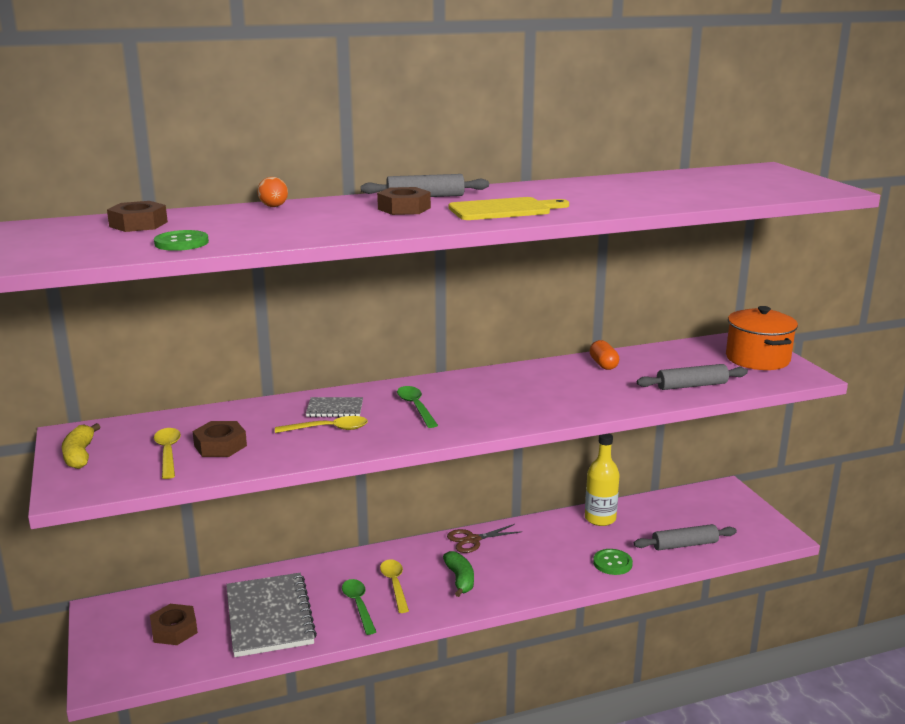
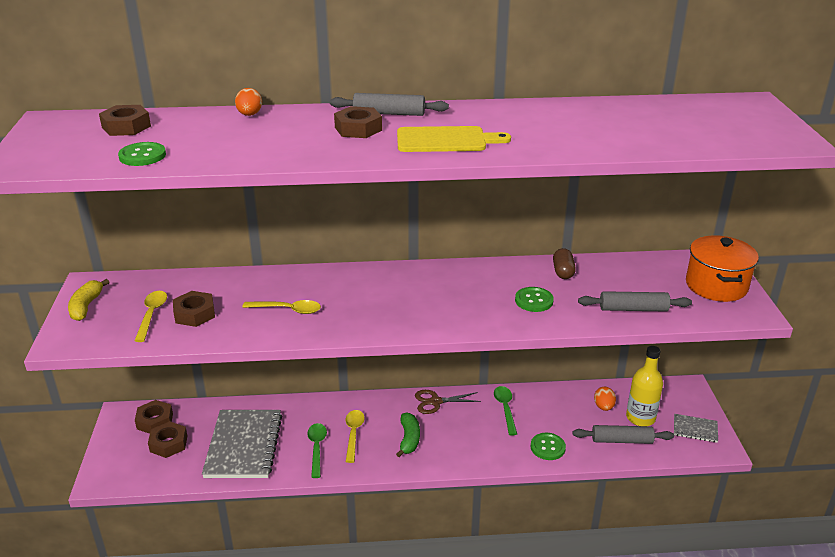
camera: 15 degrees right, 10 degrees up
(146, 610) = (155, 421): none -> brown nut
(335, 409) = (303, 288): grey notebook -> grey notebook (695, 429)
(415, 407) = (371, 296): green spoon -> green spoon (505, 409)
(589, 390) = (534, 301): none -> green button
(600, 518) = (556, 399): yellow bottle -> yellow bottle (640, 418)
(603, 364) = (563, 272): orange capsule -> brown capsule
(651, 518) = (603, 407): none -> orange egg

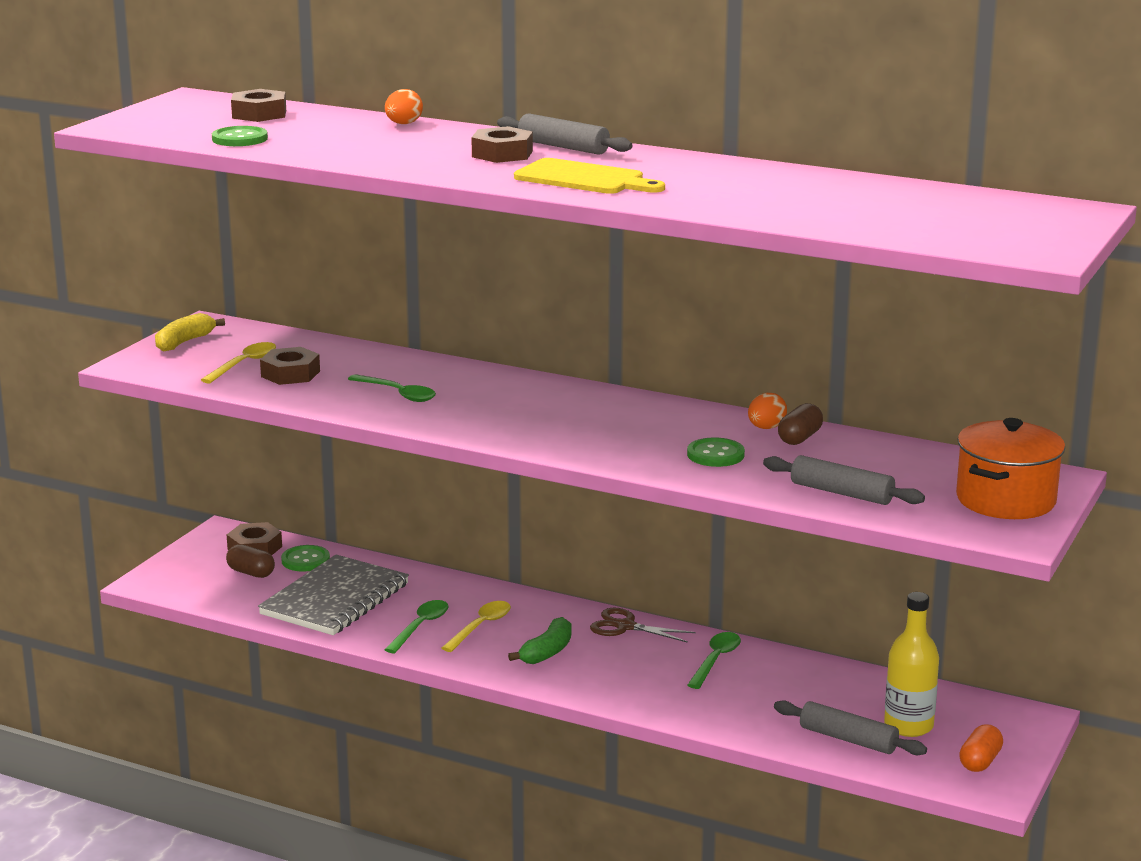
camera: 30 degrees right, 10 degrees down
(168, 443) = (251, 573): brown nut -> brown capsule
(288, 310) = (398, 394): yellow spoon -> green spoon
(547, 447) = (728, 714): green button -> green button (305, 560)
(603, 407) = (866, 699): orange egg -> orange egg (766, 428)
(695, 429) = (980, 761): grey notebook -> orange capsule

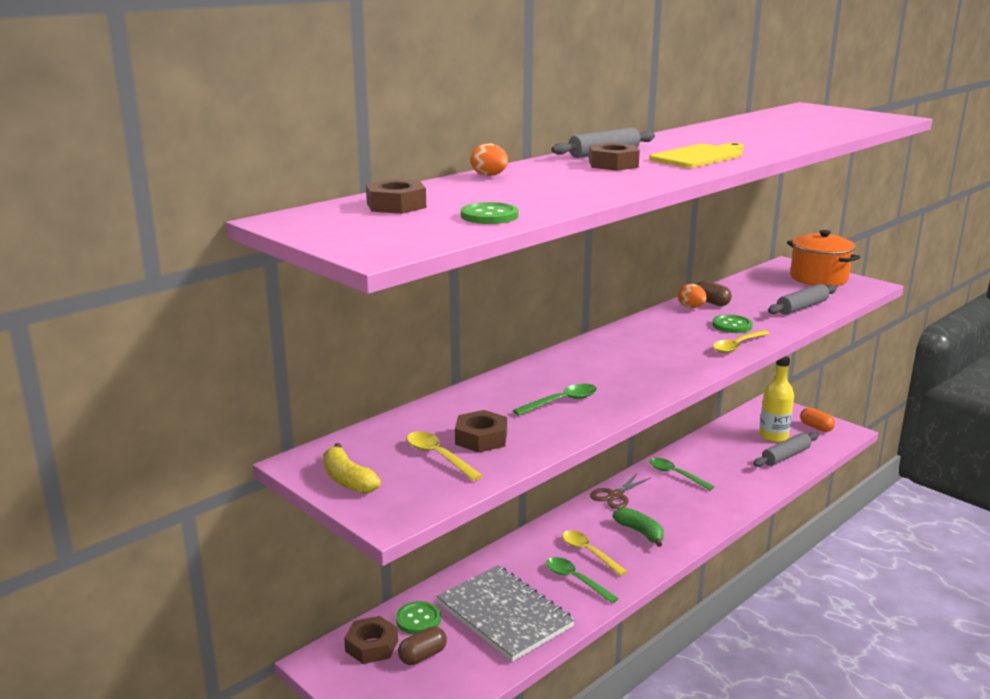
camera: 70 degrees left, 0 degrees up
(639, 462) = (737, 346): none -> yellow spoon

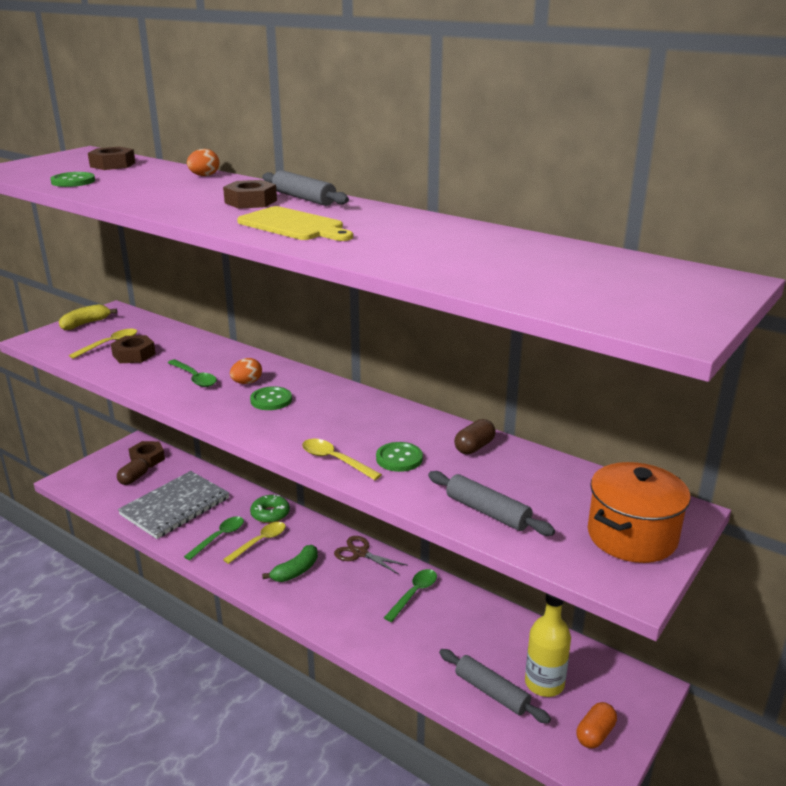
camera: 80 degrees right, 5 degrees up
(418, 619) = (173, 472): green button -> green button (271, 400)
(423, 656) = (134, 478): brown capsule -> brown capsule turned 75 degrees clockwise
(537, 545) = (270, 514): none -> green donut
(691, 307) = (451, 434): orange egg -> orange egg (247, 383)

